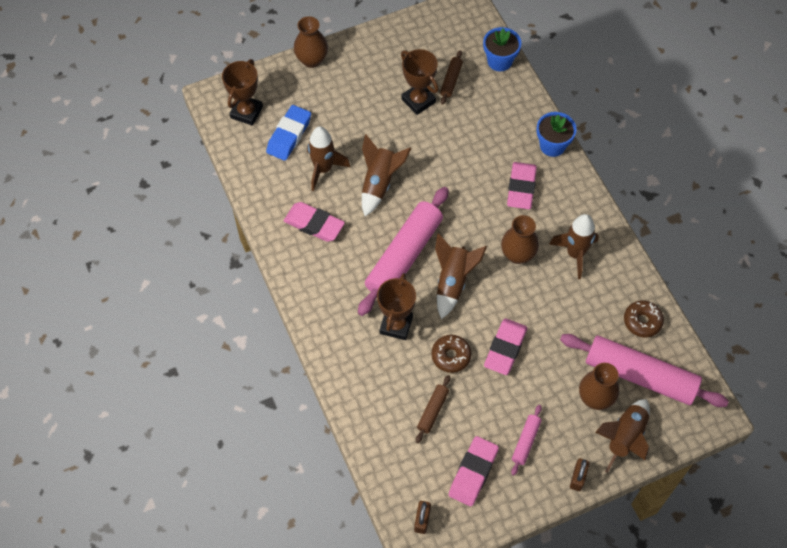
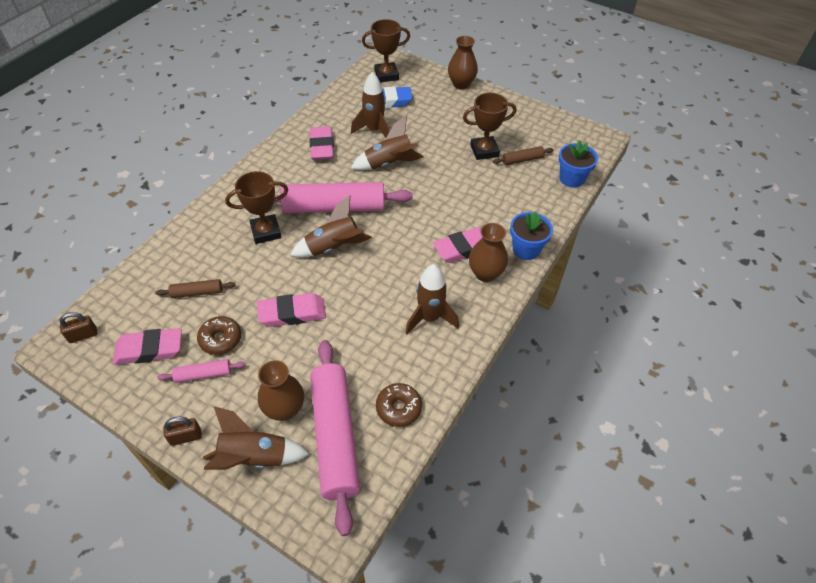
camera: 55 degrees right, 10 degrees down
(418, 101) = (484, 151): brown trophy -> brown trophy turned 60 degrees clockwise
(451, 356) = (259, 279): brown donut -> brown donut (220, 339)
(517, 255) = (395, 277): brown vase -> brown vase (485, 273)

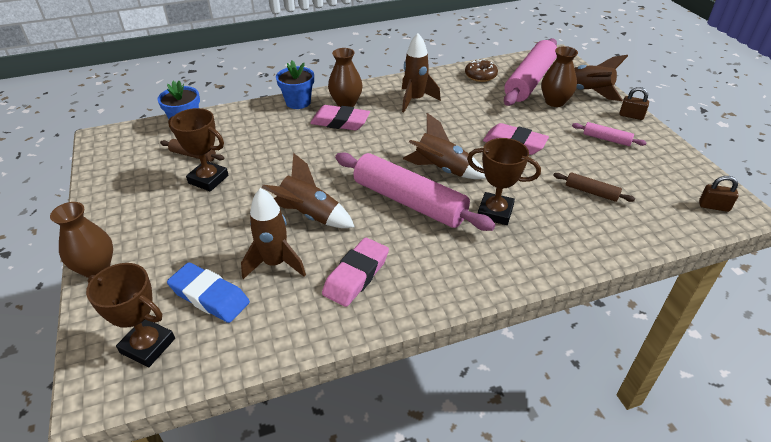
camera: 140 degrees left, 10 degrees down
(149, 349) = (649, 171): pink eraser -> none
(220, 339) = (583, 152): brown donut -> none

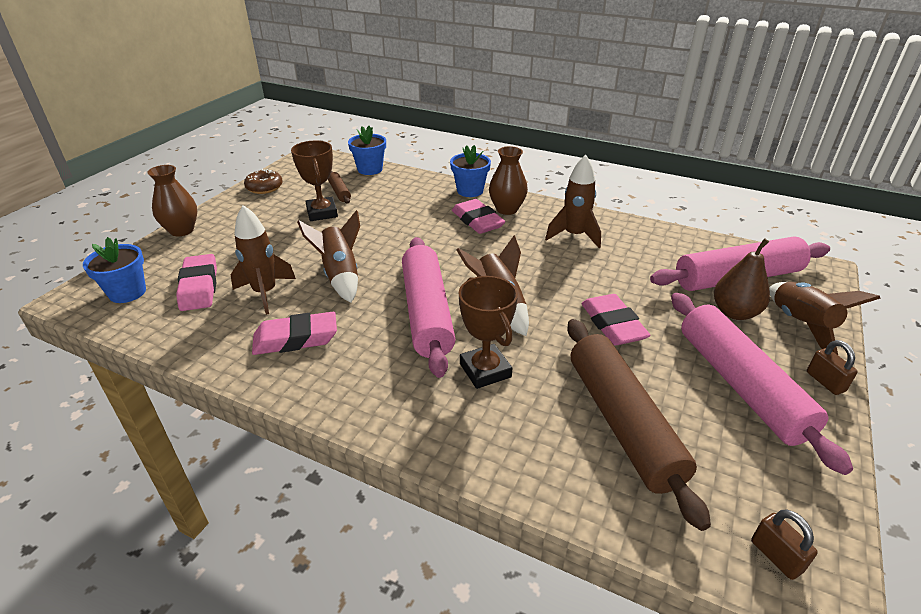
camera: 45 degrees right, 5 degrees down
(148, 346) = (127, 292): brown trophy -> blue flower pot
(209, 296) = (199, 287): blue eraser -> pink eraser
(480, 76) = (683, 246): brown donut -> brown donut (264, 187)
(554, 102) = (734, 312): brown vase -> brown pear
(591, 192) = (622, 422): brown rolling pin -> brown rolling pin, size x2.26
(606, 139) = (740, 385): pink rolling pin -> pink rolling pin, size x2.26

